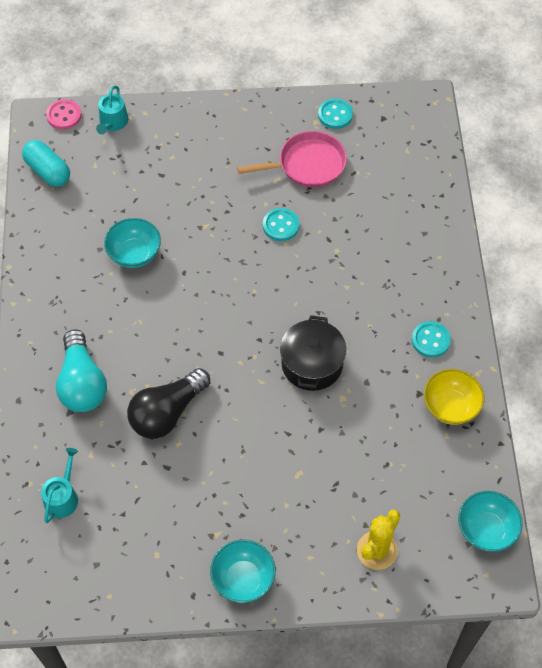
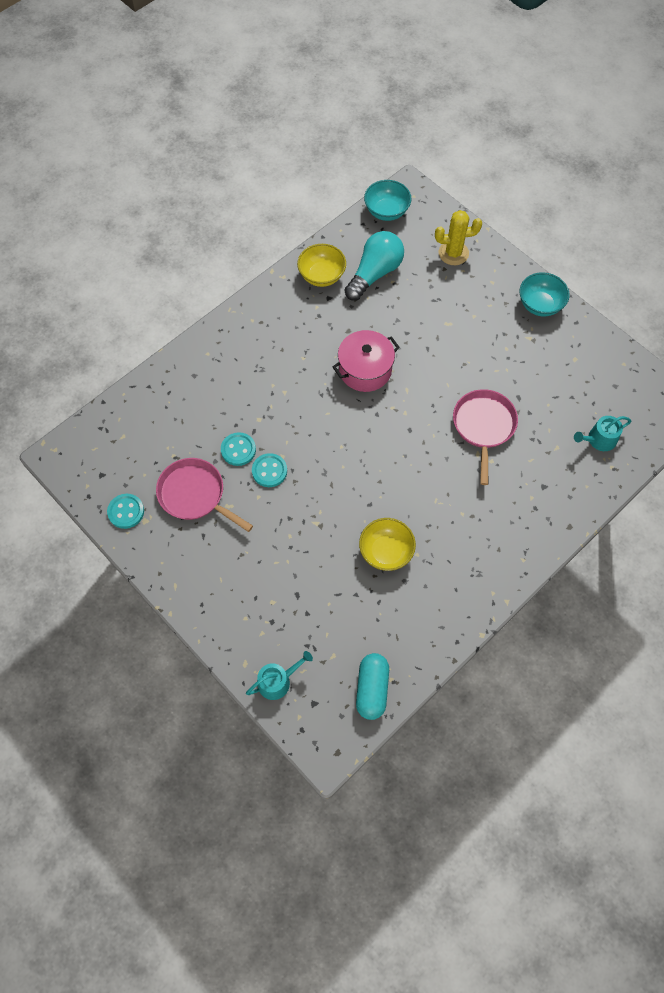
camera: 130 degrees left, 5 degrees up
(64, 115) = (305, 731): pink button -> none
(82, 383) = (516, 496): turquoise light bulb -> turquoise light bulb (375, 273)
(134, 254) = (386, 552): turquoise bowl -> yellow bowl
(167, 413) = (483, 427): black light bulb -> pink pan
(312, 364) = (365, 370): black pot -> pink pot
(430, 340) = (282, 316): turquoise button -> turquoise button (238, 450)

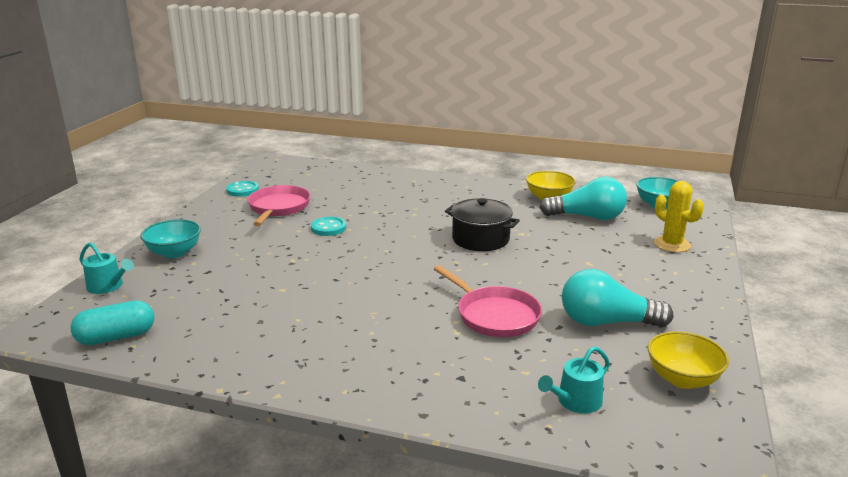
camera: 60 degrees right, 40 degrees down
(238, 450) = (337, 212): turquoise button -> none
(365, 370) = (480, 239): pink pot -> black pot
(386, 552) = (287, 301): yellow bowl -> yellow bowl (682, 379)
(483, 427) = (494, 315): pink pan -> pink pan turned 75 degrees clockwise
(529, 367) = (606, 322): none -> turquoise light bulb
(540, 305) = (695, 307): turquoise bowl -> turquoise bowl (174, 253)
(598, 440) = (575, 402): turquoise watering can -> turquoise watering can turned 75 degrees counterclockwise

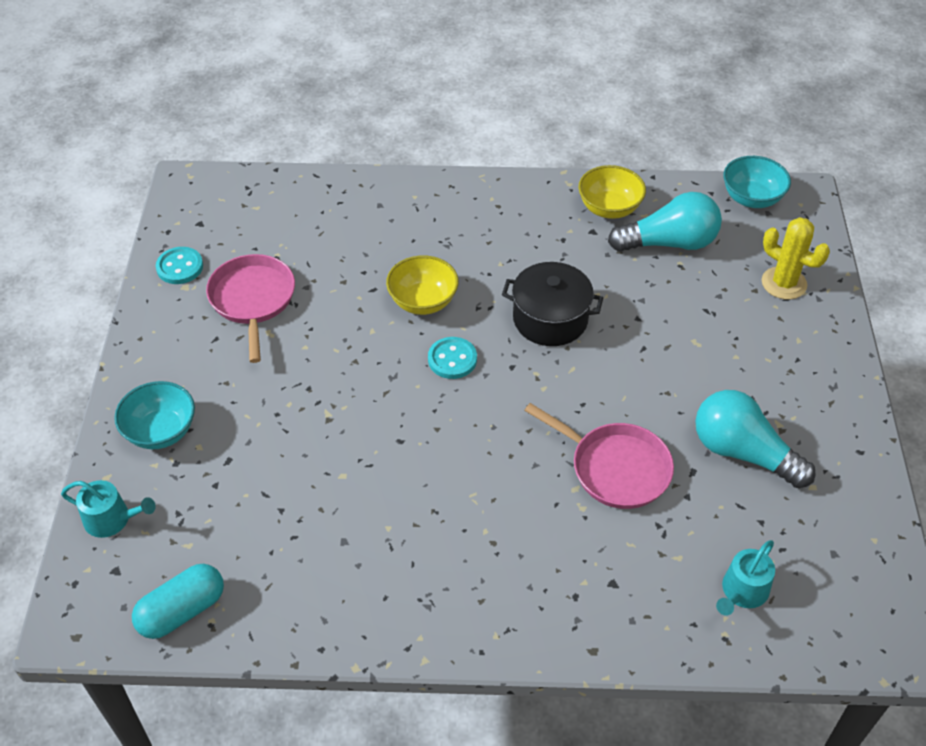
camera: 15 degrees left, 25 degrees up
(328, 228) = (343, 334): turquoise button -> turquoise button (452, 359)
(606, 322) = (743, 452): turquoise light bulb -> turquoise light bulb turned 45 degrees clockwise
(682, 379) = (841, 530): yellow bowl -> yellow bowl (423, 301)

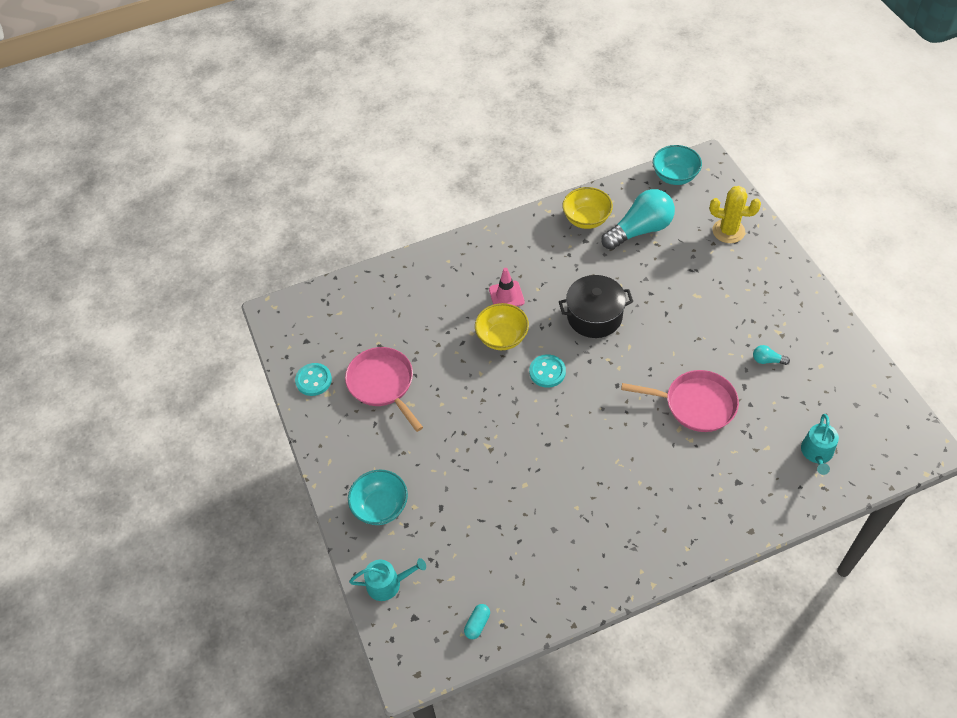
camera: 20 degrees left, 5 degrees up
(182, 611) = (477, 624): turquoise capsule -> turquoise capsule, size x0.53
(458, 257) = (506, 295): none -> pink traffic cone
(743, 452) = (767, 360): turquoise light bulb -> turquoise light bulb, size x0.41

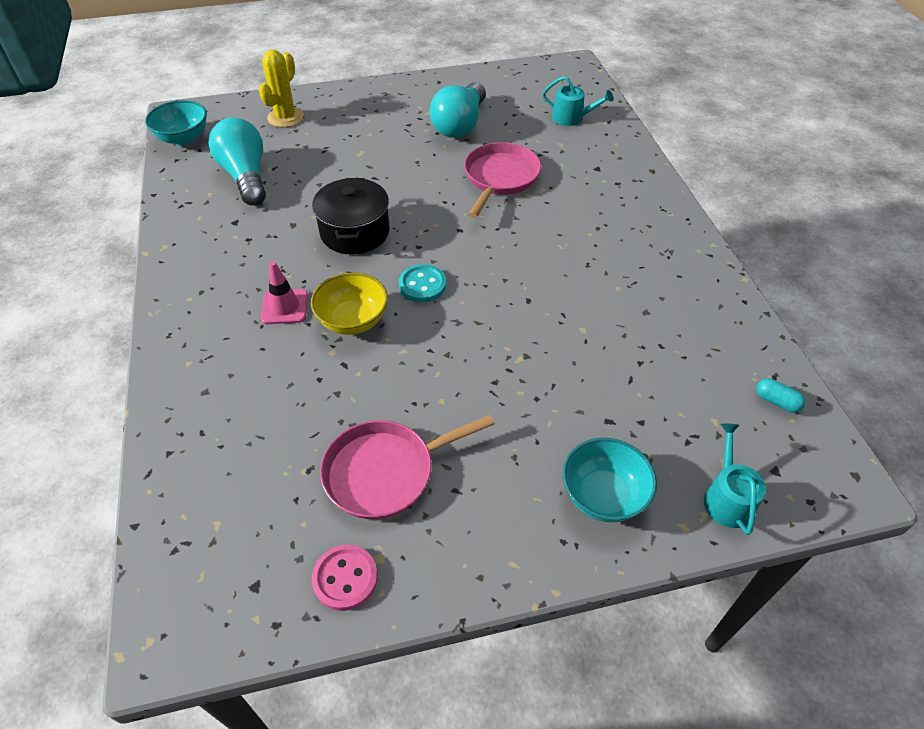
camera: 85 degrees left, 5 degrees down
(313, 380) = (345, 578): turquoise button -> pink button
(586, 219) = (201, 215): yellow bowl -> none
(767, 360) = (460, 125): turquoise light bulb -> turquoise light bulb, size x2.44

